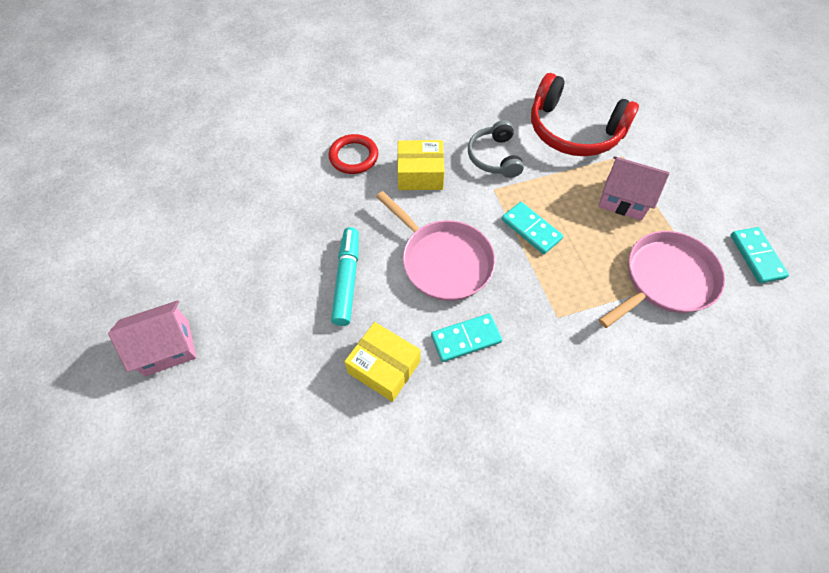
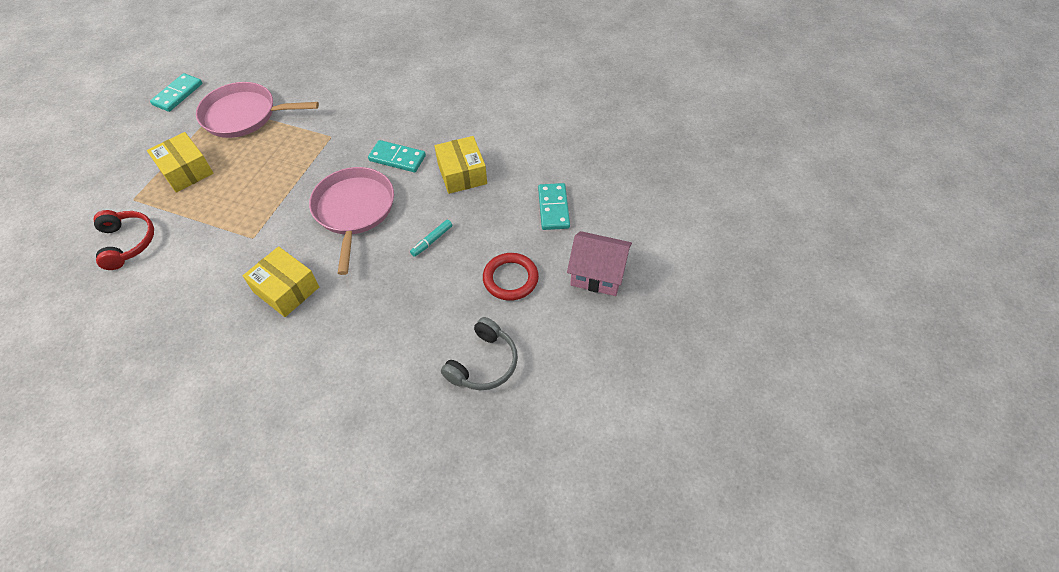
camera: 140 degrees left, 5 degrees down
(347, 280) = (432, 241): turquoise marker -> turquoise marker, size x0.53
(353, 156) = (317, 348): red ring -> red ring (510, 279)
(494, 157) = (214, 263): grey headphones -> grey headphones (484, 363)
(531, 229) = (271, 192): turquoise domino -> turquoise domino (553, 208)
(573, 131) = (128, 243): red headphones -> red headphones, size x0.59
(623, 199) = (186, 171): pink house -> yellow box

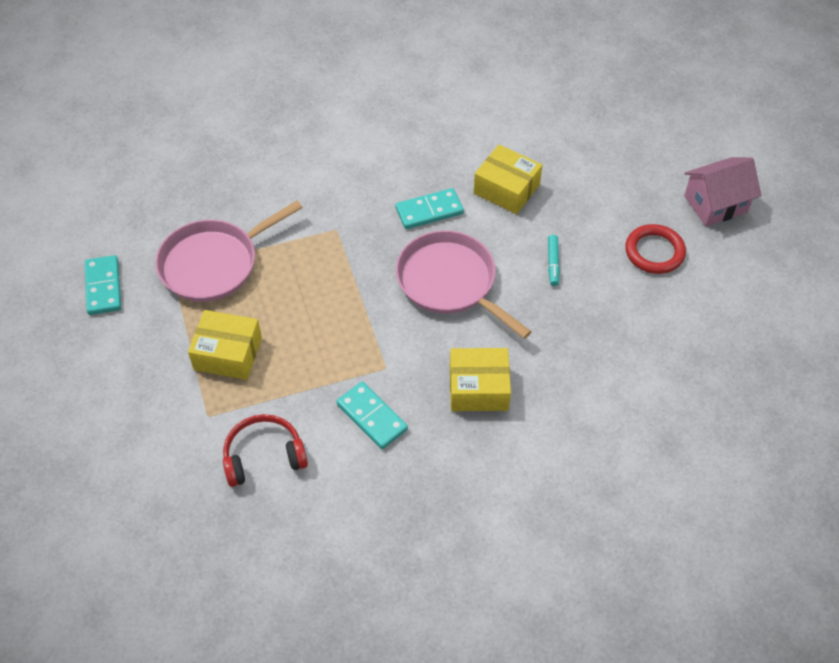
camera: 40 degrees left, 0 degrees up
(128, 243) = (264, 456): red headphones -> red headphones turned 45 degrees counterclockwise
(484, 363) = (712, 330): grey headphones -> none
(553, 208) = (619, 171): turquoise domino -> turquoise domino (372, 417)

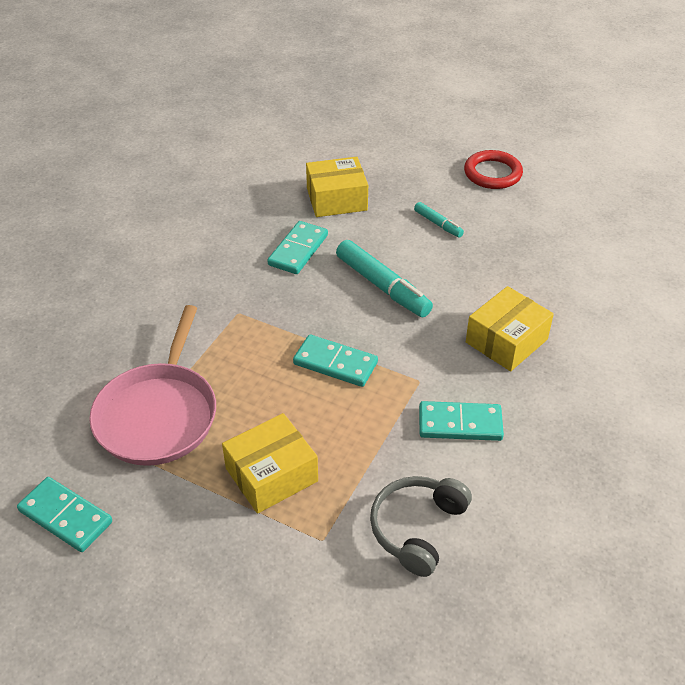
camera: 45 degrees left, 10 degrees down
(264, 456) = (417, 528): red headphones -> grey headphones
(350, 313) = (335, 363): none -> turquoise domino
(450, 282) = (383, 286): pink pan -> turquoise marker
(715, 204) = (488, 123): pink house -> none

